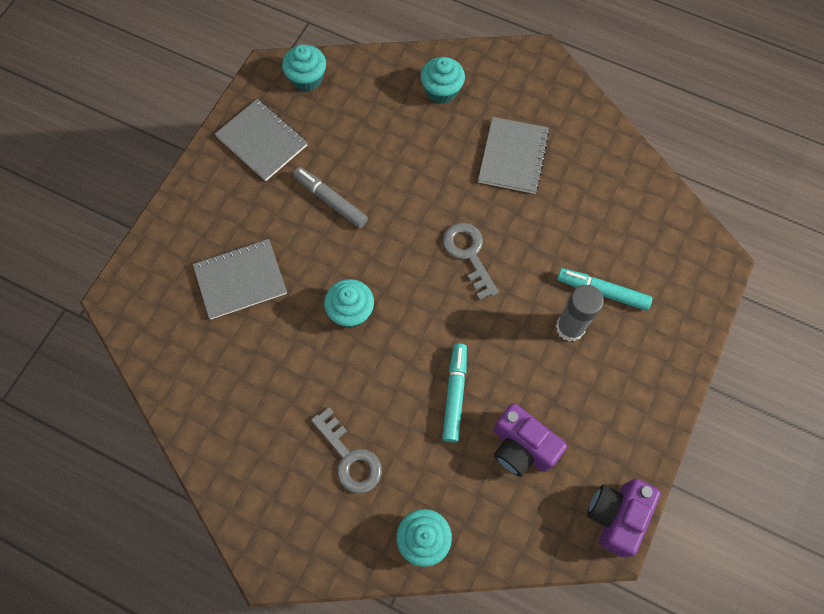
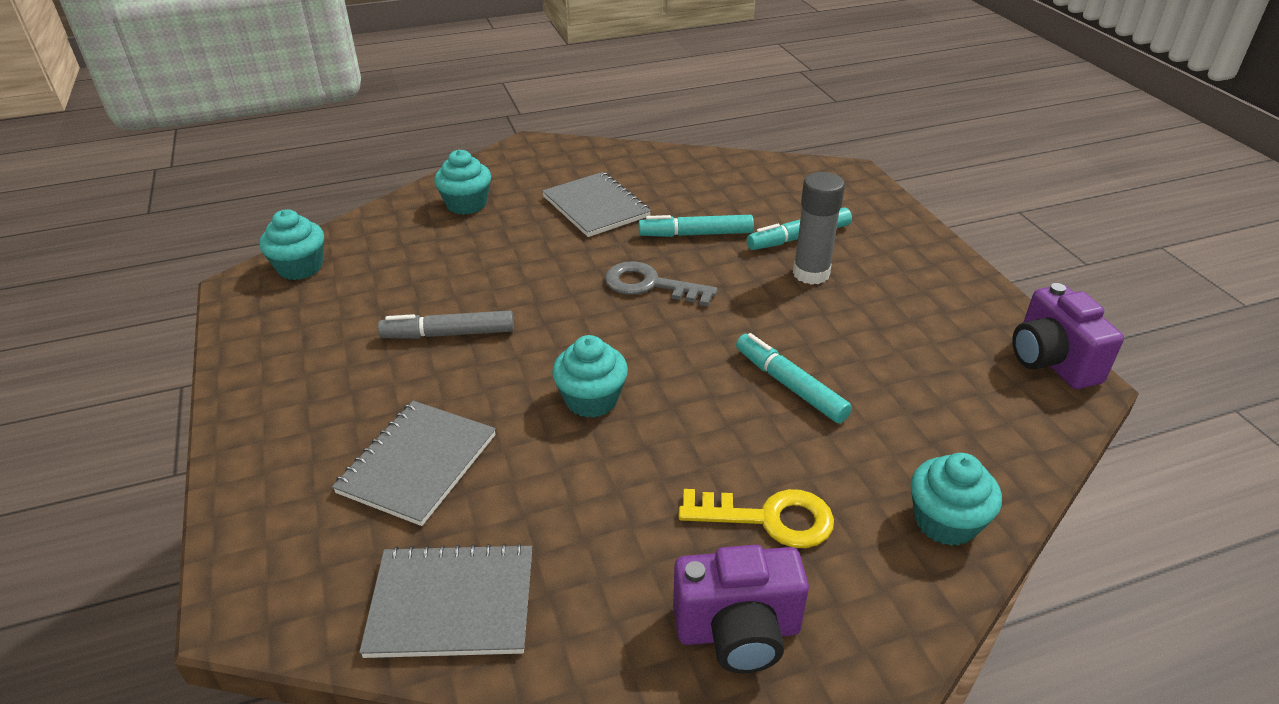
camera: 45 degrees left, 30 degrees down
(262, 141) = (300, 338): grey notebook -> grey notebook (452, 603)
(350, 457) = (768, 518): grey key -> yellow key
(521, 447) = (906, 377): purple camera -> purple camera (738, 632)
(543, 234) = (695, 234): none -> turquoise marker

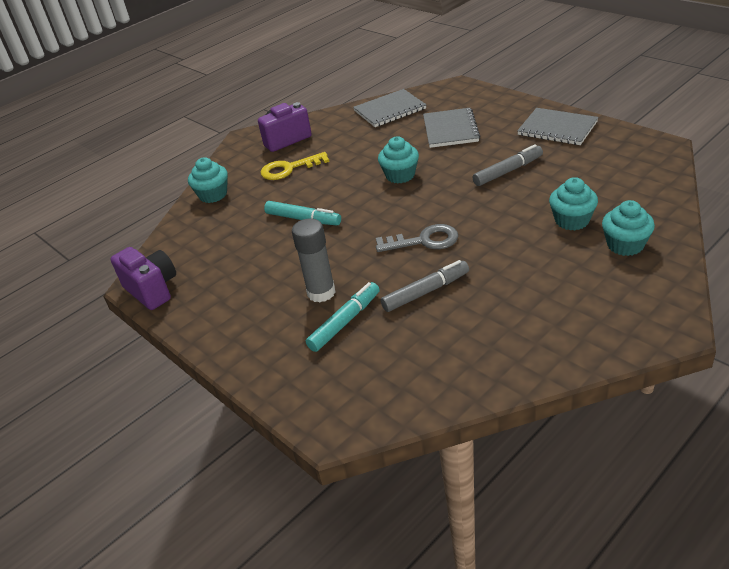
camera: 160 degrees right, 0 degrees up
(300, 267) = (650, 165): turquoise cupcake -> turquoise cupcake (572, 220)
(596, 207) = (526, 284): grey notebook -> grey notebook (557, 128)
(695, 234) = (426, 292): turquoise marker -> grey marker

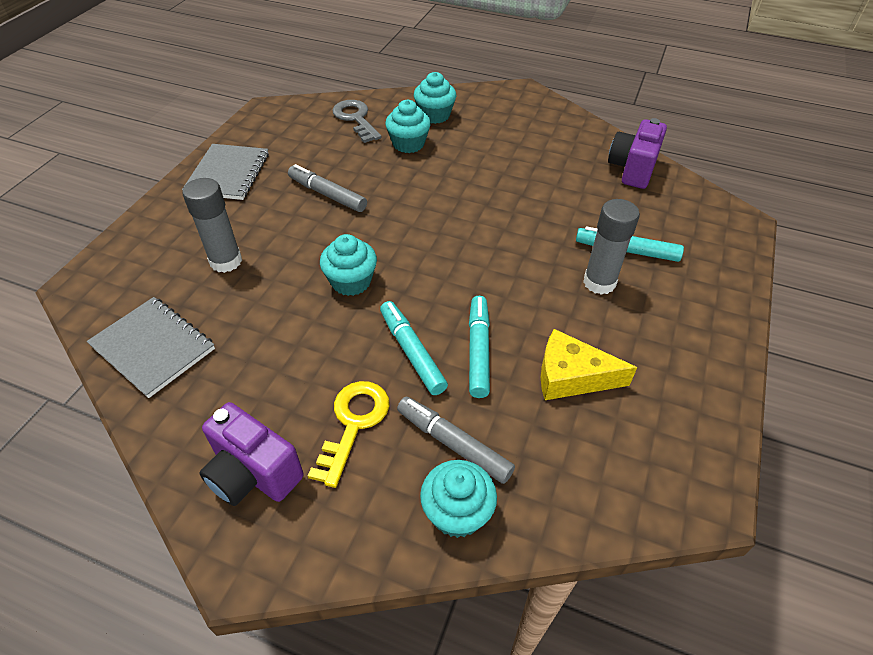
camera: 120 degrees left, 10 degrees up
(152, 290) = (704, 466): purple camera -> purple camera (632, 169)
(253, 254) = (571, 376): none -> yellow cheese
(289, 169) = (353, 424): yellow key -> yellow key turned 120 degrees counterclockwise
(322, 193) = (412, 352): none -> turquoise marker
(424, 241) = (477, 228): grey key -> grey key (356, 119)
(426, 292) = (553, 209): grey marker -> grey marker (453, 443)
(450, 129) = (226, 261): grey notebook -> grey glue stick

